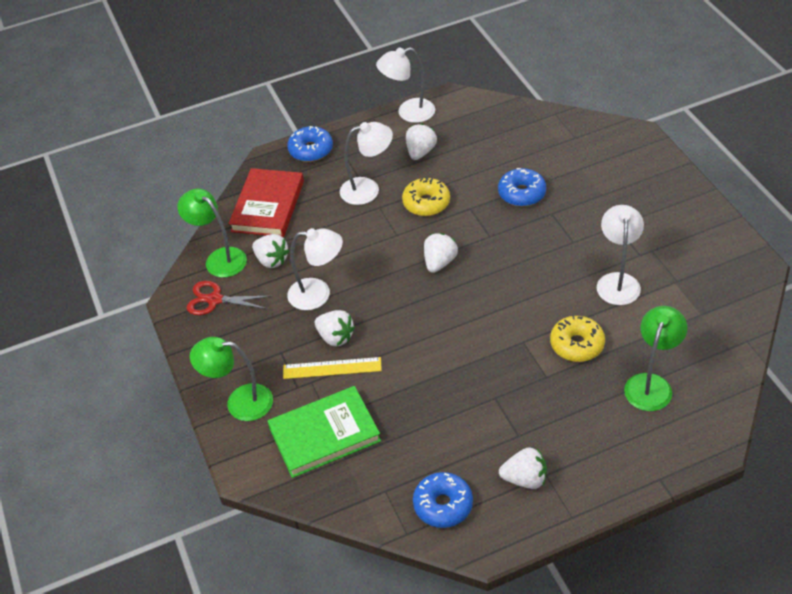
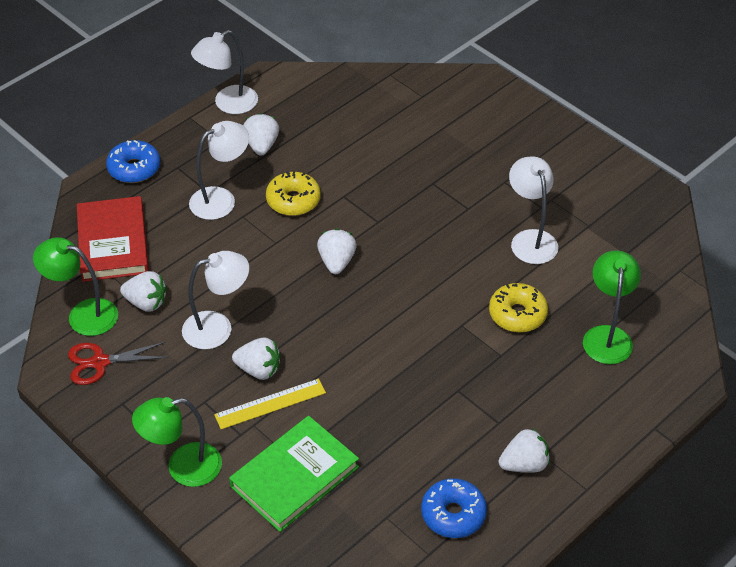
camera: 25 degrees left, 0 degrees up
(521, 193) = (392, 168): blue donut -> none

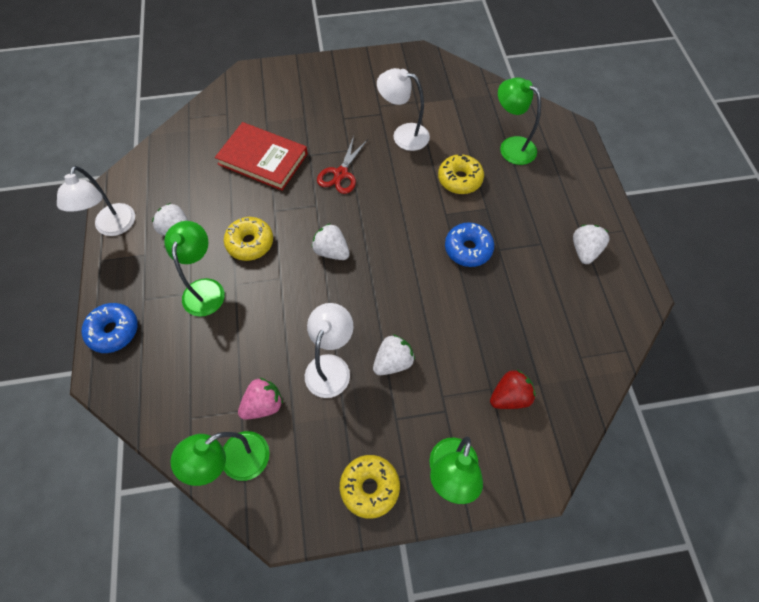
camera: 55 degrees left, 15 degrees up
(100, 362) = (297, 478): red scissors -> red scissors (341, 174)
(113, 243) = (178, 393): red book -> red book (263, 159)
(128, 416) = (369, 487): none -> yellow donut
(146, 302) = (263, 404): white strawberry -> pink strawberry
(221, 199) = (205, 288): white lamp -> green lamp
(270, 404) = (431, 373): yellow ruler -> none
(294, 476) = (509, 396): green book -> red strawberry
(453, 514) = (601, 315): blue donut -> blue donut (468, 249)

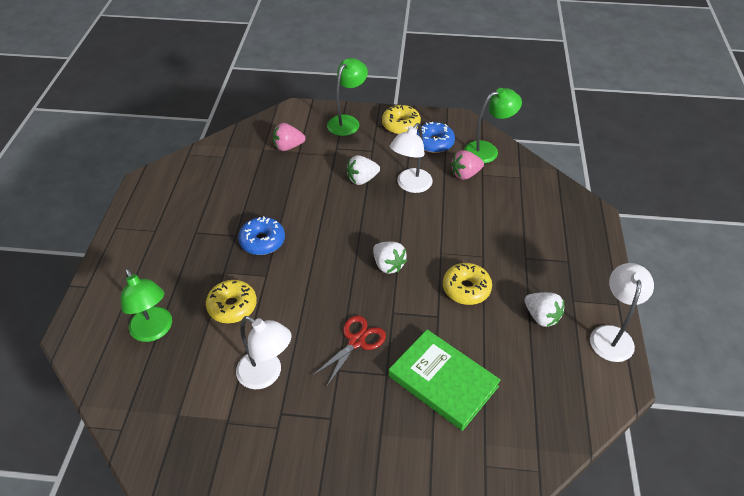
camera: 165 degrees left, 15 degrees down
(114, 331) = (590, 242): blue donut -> blue donut (434, 143)
(205, 288) = (511, 258): green lamp -> none
(263, 159) = (443, 381): red book -> green book
(509, 396) = (288, 147): red strawberry -> pink strawberry
(584, 250) = (163, 219): white strawberry -> none

